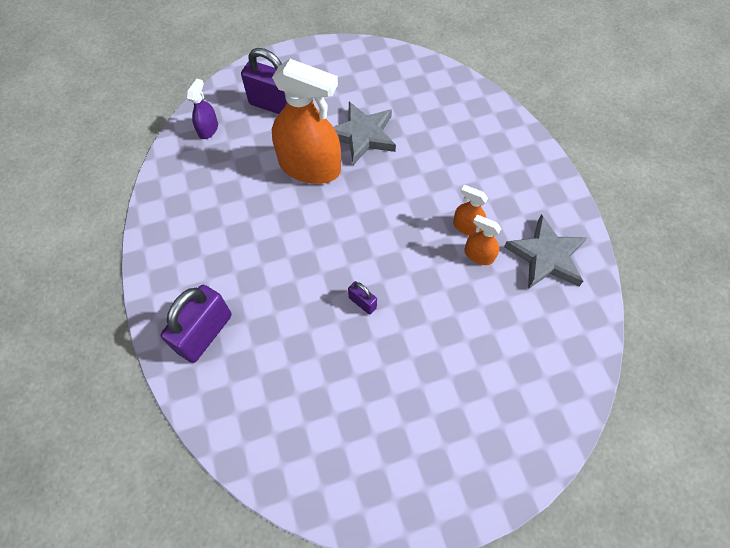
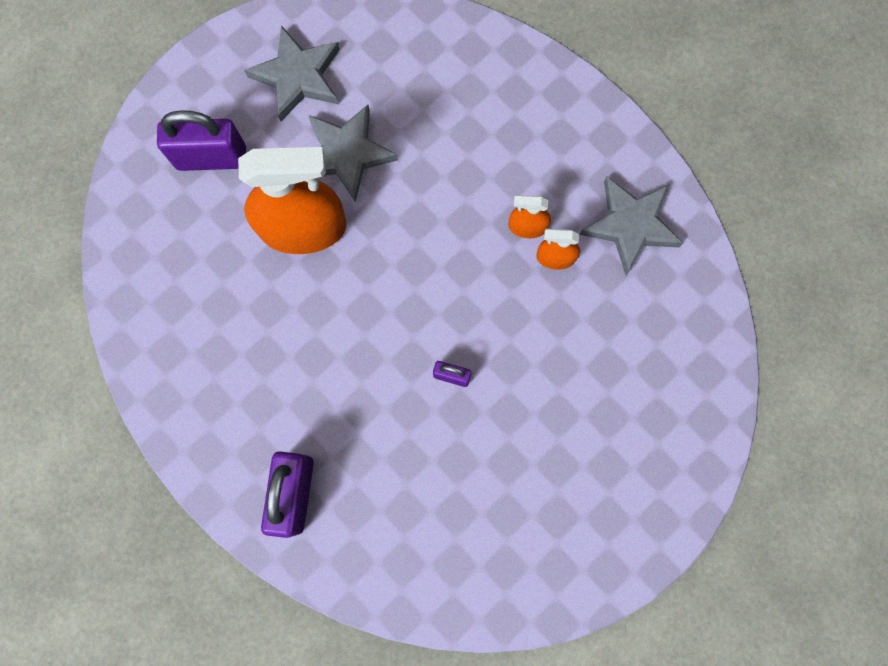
camera: 25 degrees left, 15 degrees up
(208, 129) = (145, 230): purple spray bottle -> none
(355, 82) = (298, 76): none -> grey star

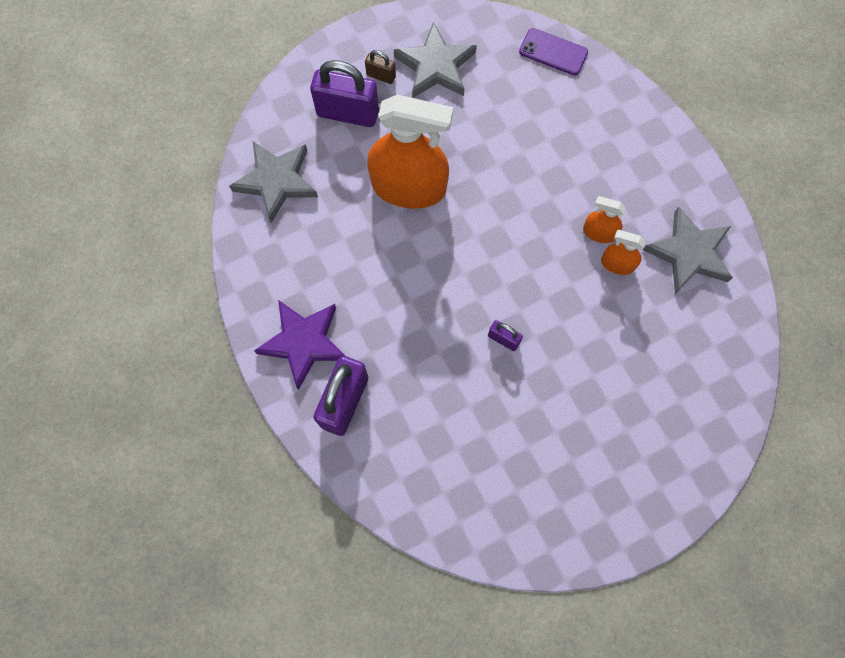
camera: 15 degrees right, 5 degrees down
(231, 439) = (304, 343): none -> purple star
(238, 103) = (381, 76): none -> brown padlock
(347, 154) = (460, 137): grey star -> grey star (276, 181)
(427, 27) = (553, 52): none -> purple phone

